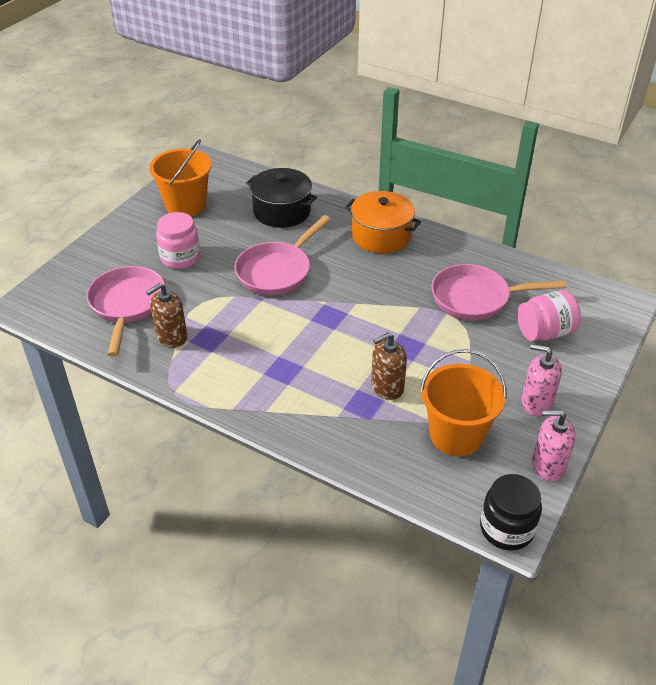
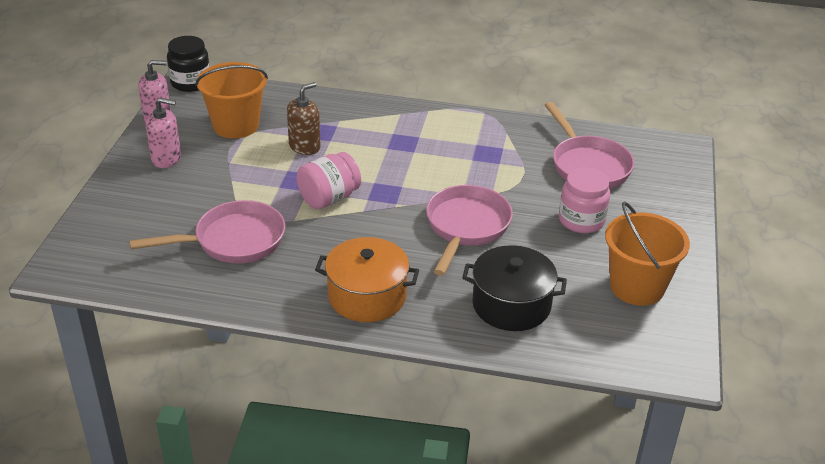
camera: 160 degrees right, 5 degrees down
(171, 337) = (522, 148): brown soap dispenser -> none
(544, 332) = (155, 219): pink jar -> pink jar (329, 198)

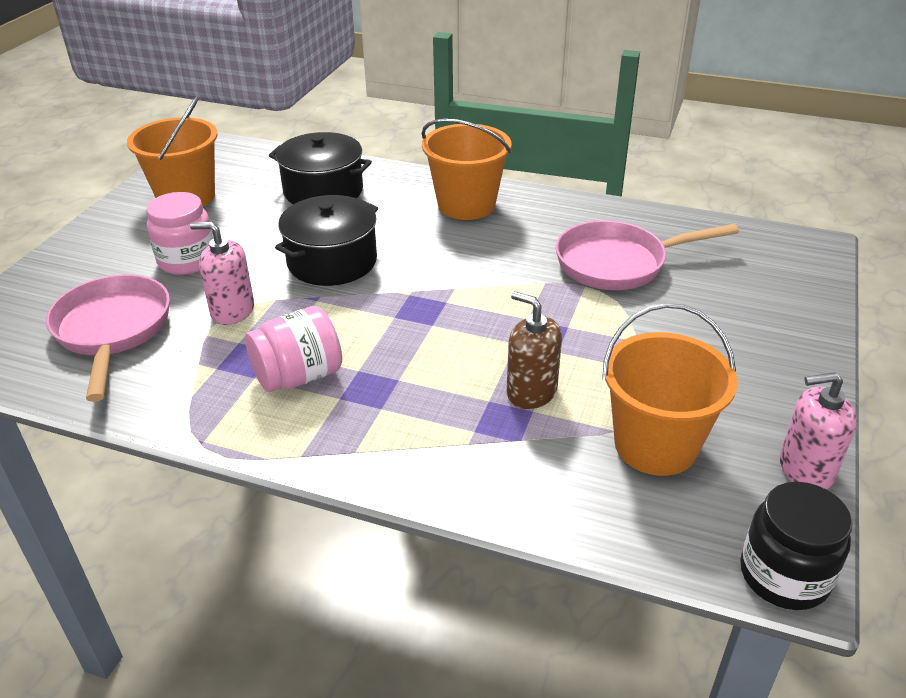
camera: 170 degrees left, 0 degrees up
(166, 158) = (752, 384): pink soap dispenser -> pink soap dispenser (232, 311)
(304, 146) = (531, 392): brown soap dispenser -> brown soap dispenser turned 75 degrees clockwise
(329, 198) = (498, 307): pink jar -> pink jar (298, 376)
(367, 296) = (466, 205): orange pot -> orange bucket
(466, 227) = (332, 261): pink pan -> black pot

